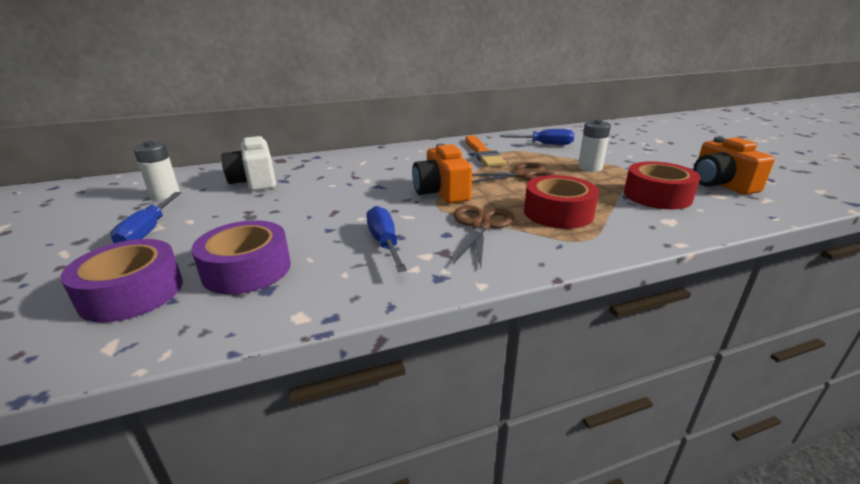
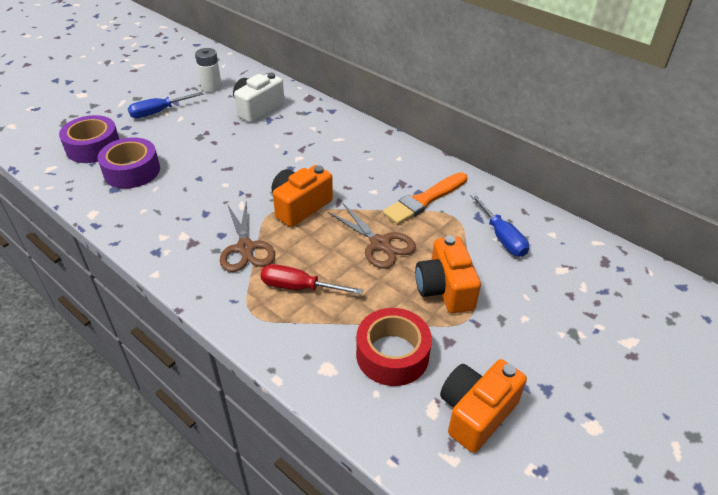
camera: 60 degrees right, 15 degrees up
(385, 243) = (191, 210): blue screwdriver -> none
(481, 226) = (245, 248): brown scissors -> brown scissors turned 90 degrees clockwise
(558, 213) = (299, 287): red tape -> red screwdriver
(590, 168) = (445, 289): white battery -> orange camera

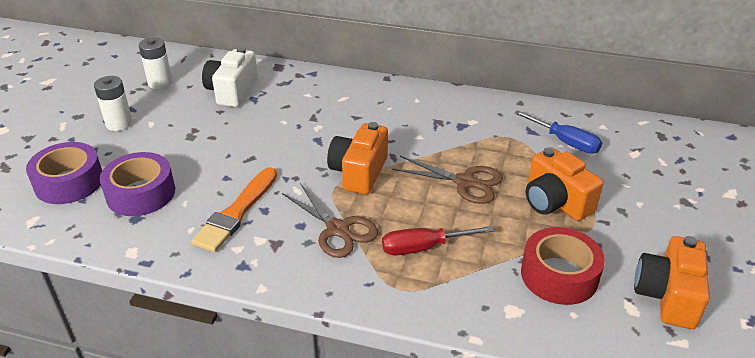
camera: 25 degrees left, 5 degrees down
(159, 112) = (119, 124): blue screwdriver -> white battery
(424, 200) = (472, 131): orange brush -> orange brush (236, 212)

